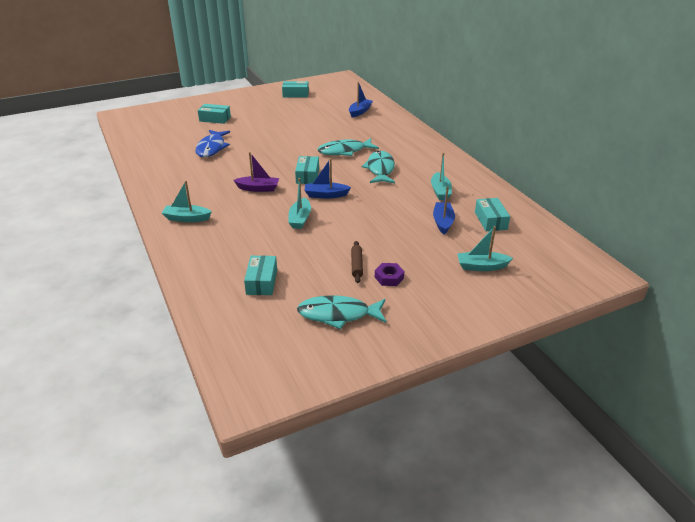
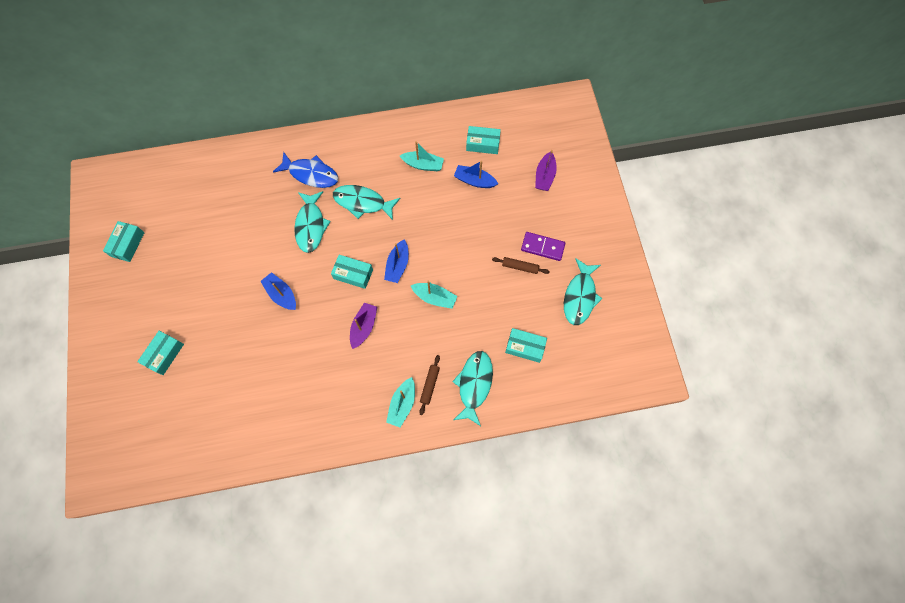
camera: 75 degrees left, 35 degrees up
(208, 230) = (429, 385): none -> brown rolling pin
(212, 148) = (249, 366): blue fish -> blue fish (311, 174)
(212, 255) = (474, 384): none -> turquoise fish
(360, 112) = (215, 184): blue boat -> blue boat (281, 294)
(389, 277) = (542, 247): purple nut -> purple domino
(481, 266) = (544, 176): turquoise boat -> purple boat

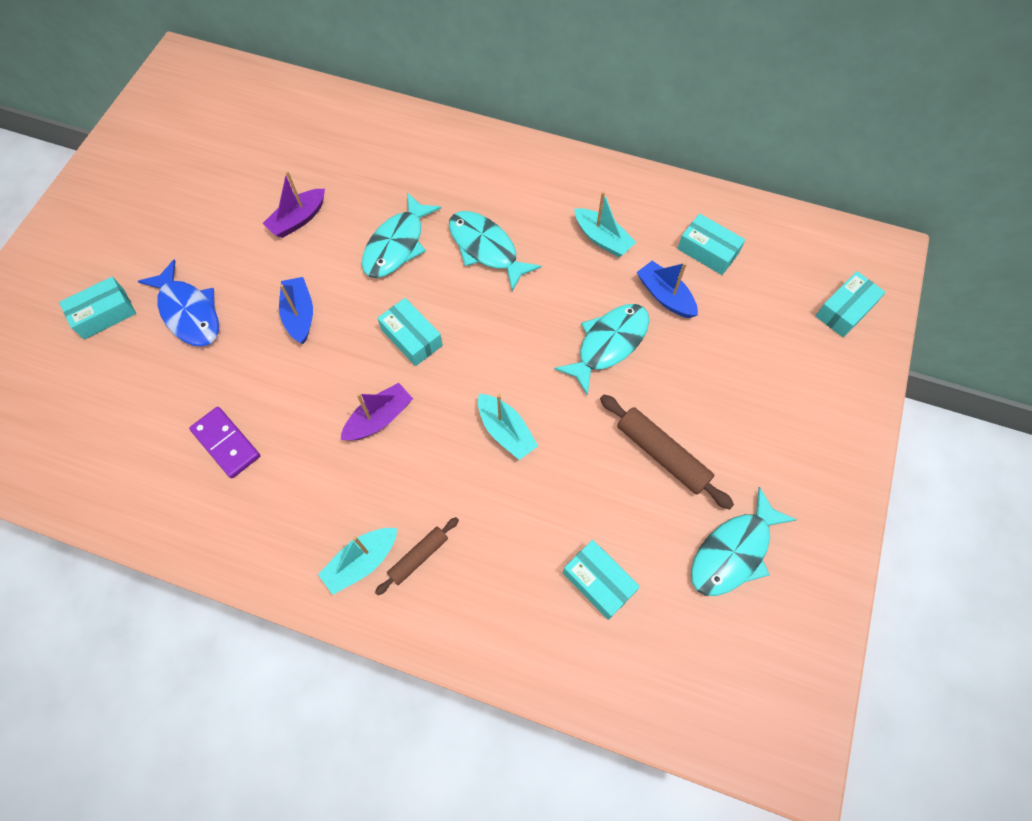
camera: 30 degrees right, 5 degrees down
(127, 244) = (159, 156): turquoise box -> turquoise box (845, 310)
(311, 174) = (440, 179): blue fish -> blue fish (189, 312)
(397, 265) = (481, 357): blue boat -> none
(474, 384) = (485, 595): turquoise fish -> turquoise fish (608, 344)
(520, 267) = (662, 455): brown rolling pin -> brown rolling pin, size x1.64
(542, 247) = (715, 443): purple domino -> purple domino (226, 443)
(544, 176) = (778, 341): purple boat -> purple boat (298, 219)

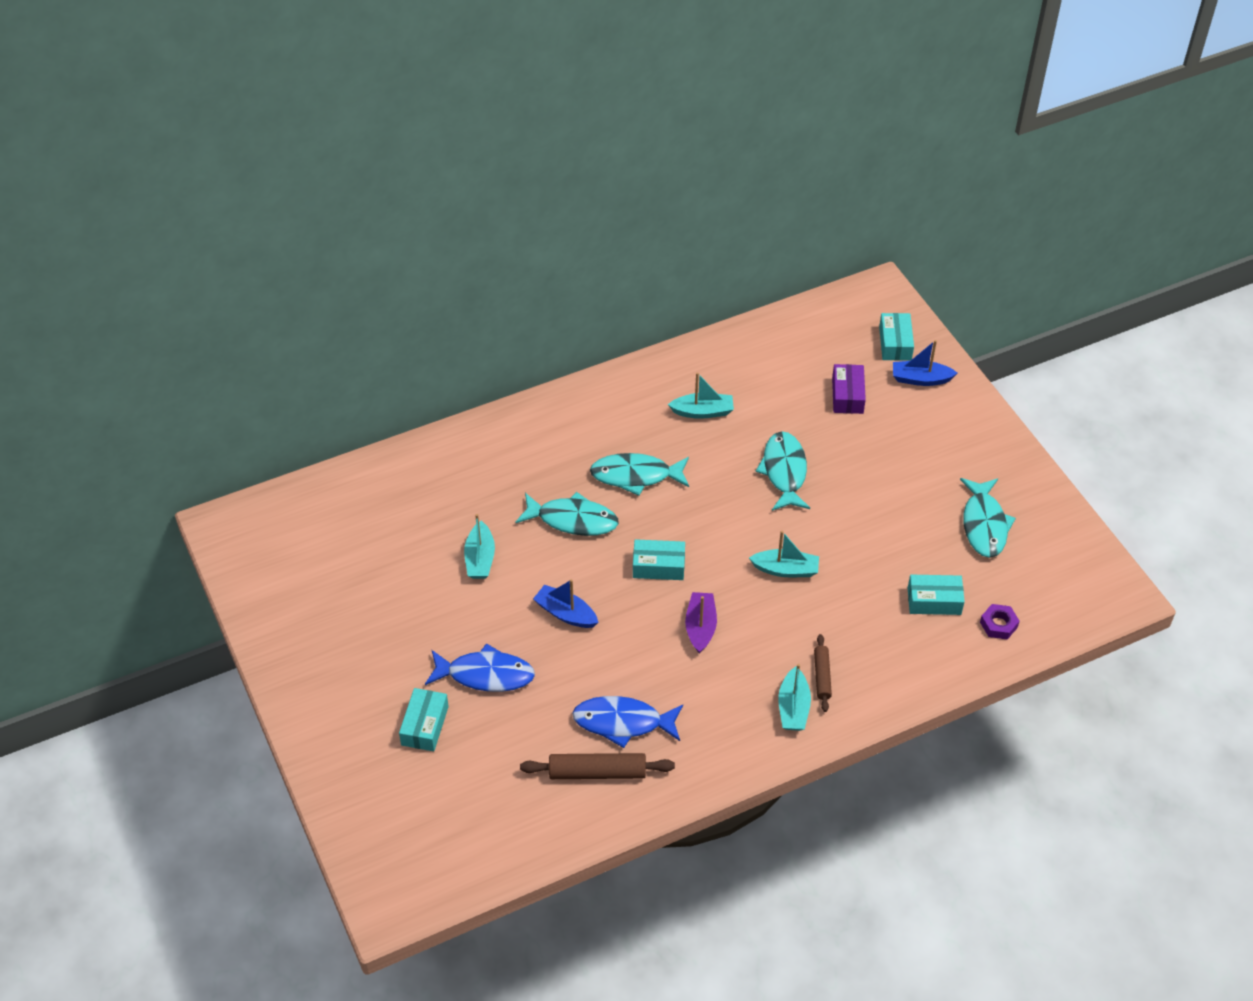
camera: 45 degrees left, 15 degrees down
(226, 443) = (623, 722): purple domino -> blue fish
(298, 219) = (480, 558): purple boat -> turquoise boat
(397, 245) = (572, 520): turquoise fish -> turquoise fish turned 60 degrees counterclockwise
(632, 664) = (998, 624): none -> purple nut
(662, 455) = (888, 507): brown rolling pin -> brown rolling pin (597, 772)
(665, 296) = (783, 416): blue boat -> blue boat (920, 379)
(708, 251) = (776, 369): turquoise box -> none
(744, 322) = (847, 395): none -> purple box

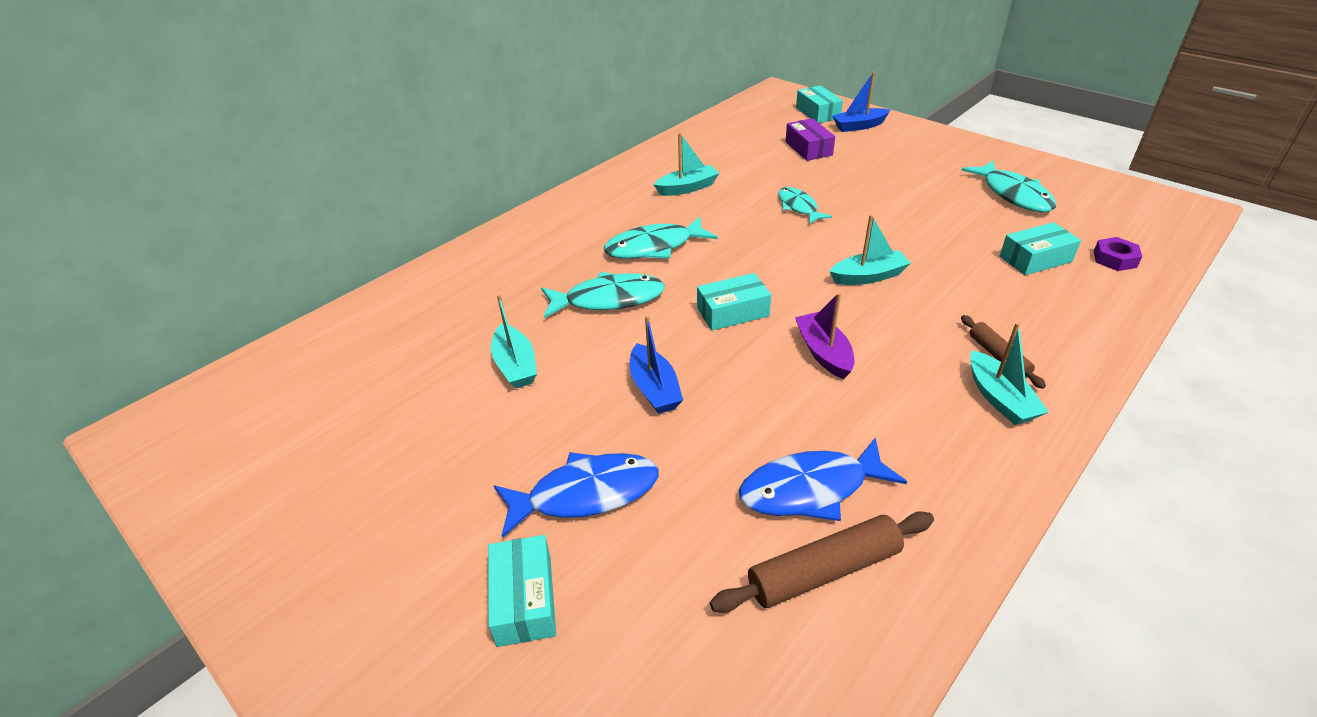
camera: 20 degrees left, 10 degrees down
(565, 613) = (654, 389): blue boat -> blue boat turned 120 degrees counterclockwise
(784, 471) = (798, 207): turquoise fish -> turquoise fish, size x0.66

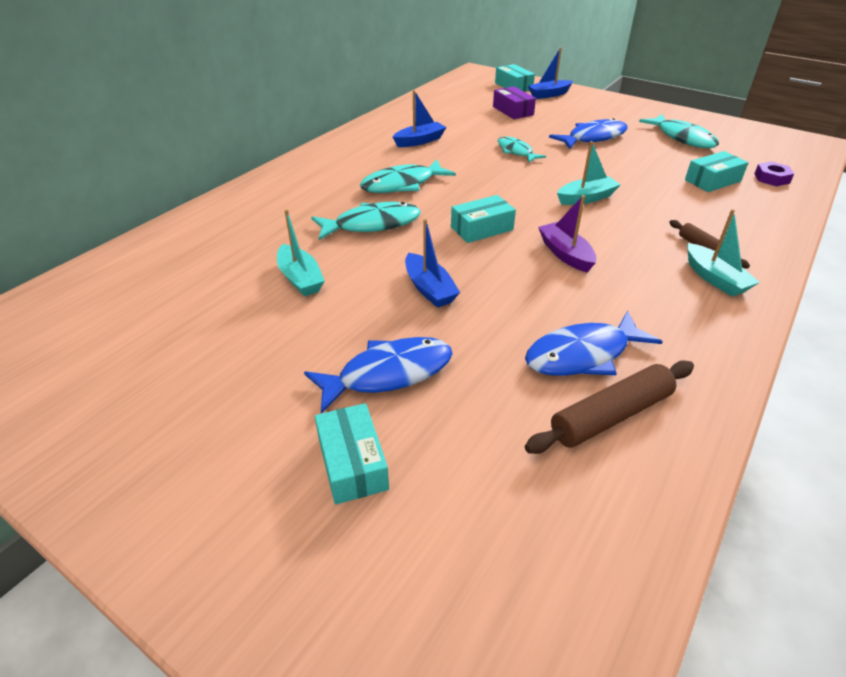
camera: 10 degrees left, 0 degrees up
(687, 188) = (419, 141): turquoise boat -> blue boat
(898, 190) = (593, 138): none -> blue fish

